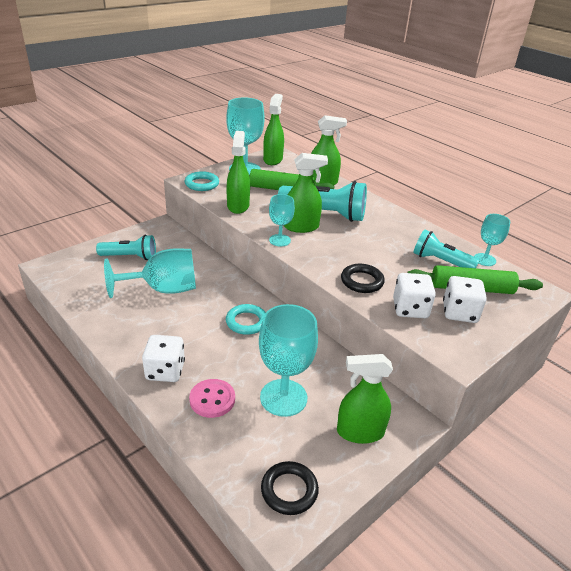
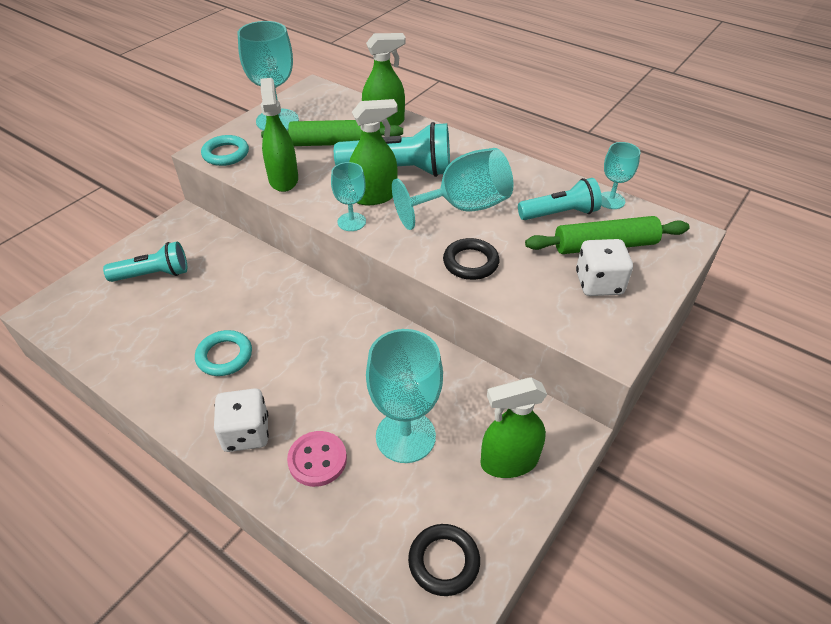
camera: 10 degrees left, 10 degrees up
(163, 289) = (211, 314): turquoise goblet -> turquoise goblet (462, 207)
(246, 322) = (332, 339): turquoise ring -> turquoise ring (224, 356)
(273, 159) = (311, 99): green spray bottle -> none
(410, 309) = (539, 291): white dice -> none
(441, 261) = (559, 214): turquoise flashlight -> turquoise flashlight turned 150 degrees clockwise

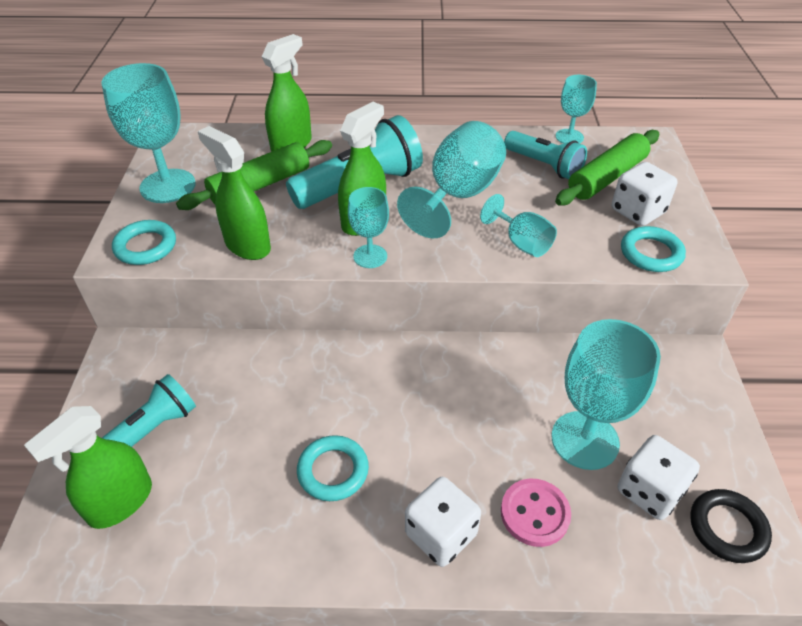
camera: 35 degrees left, 0 degrees up
(414, 498) = (649, 491): none -> white dice
(470, 262) = (521, 243): black ring -> turquoise goblet
(509, 461) = (683, 408): green spray bottle -> green spray bottle (120, 502)
(559, 214) = (543, 165): turquoise flashlight -> turquoise flashlight turned 90 degrees clockwise
(569, 320) = (651, 253): none -> turquoise ring

